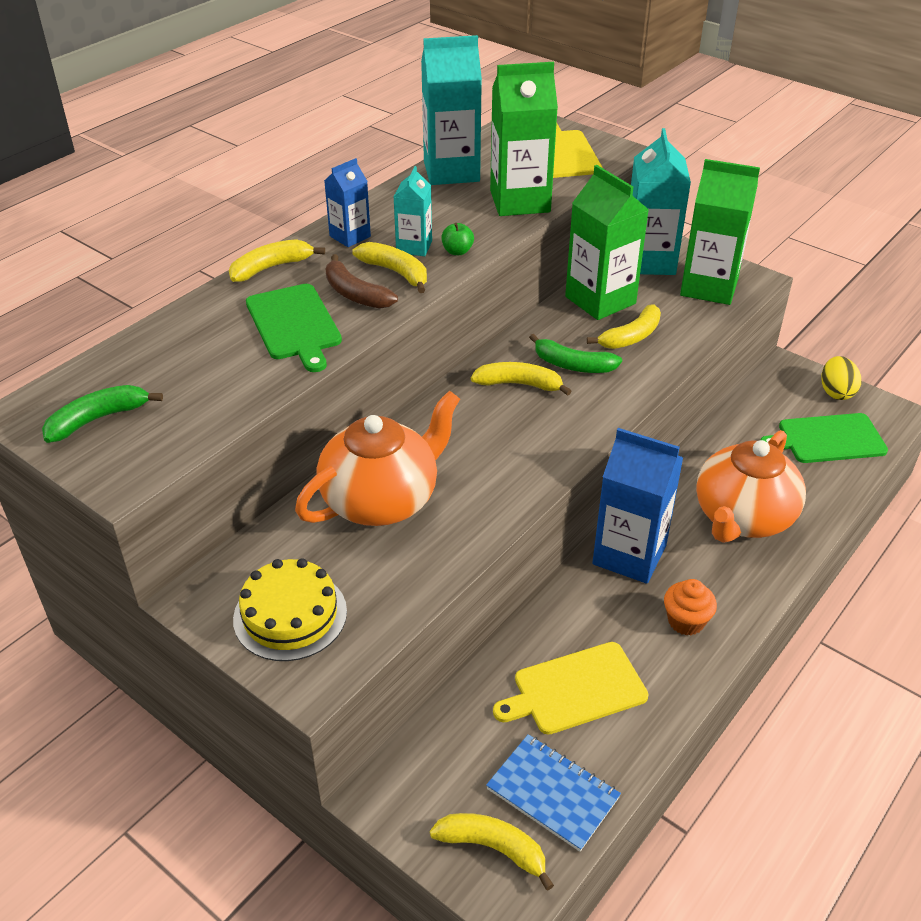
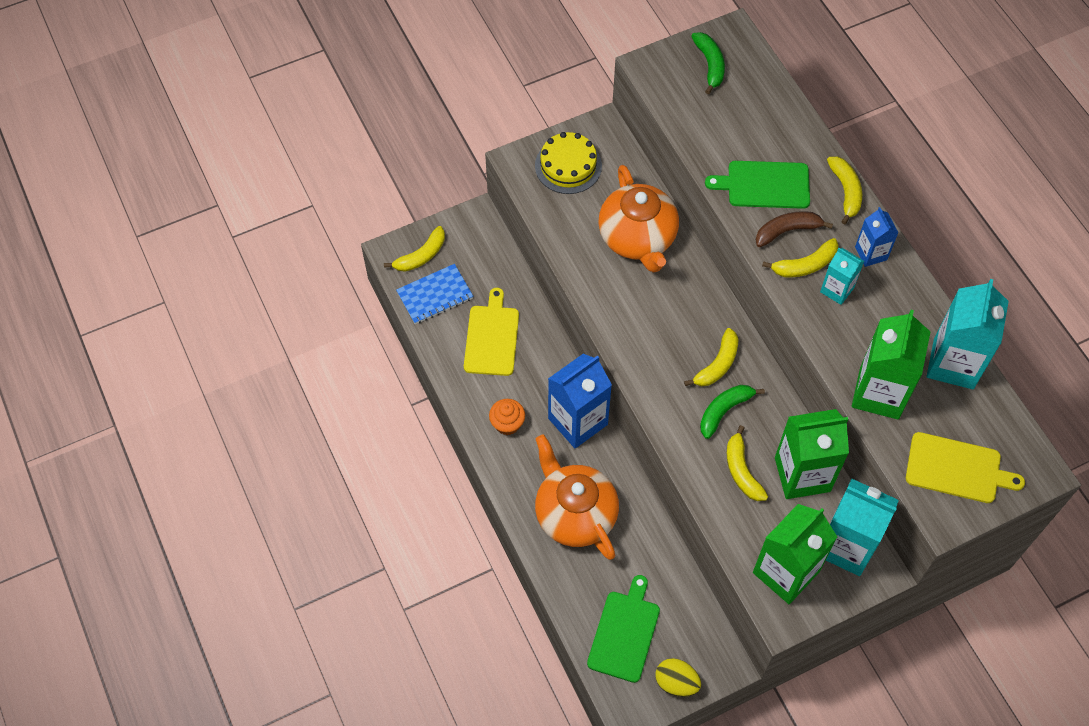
camera: 115 degrees right, 20 degrees up
(457, 251) = (817, 316): green apple -> none

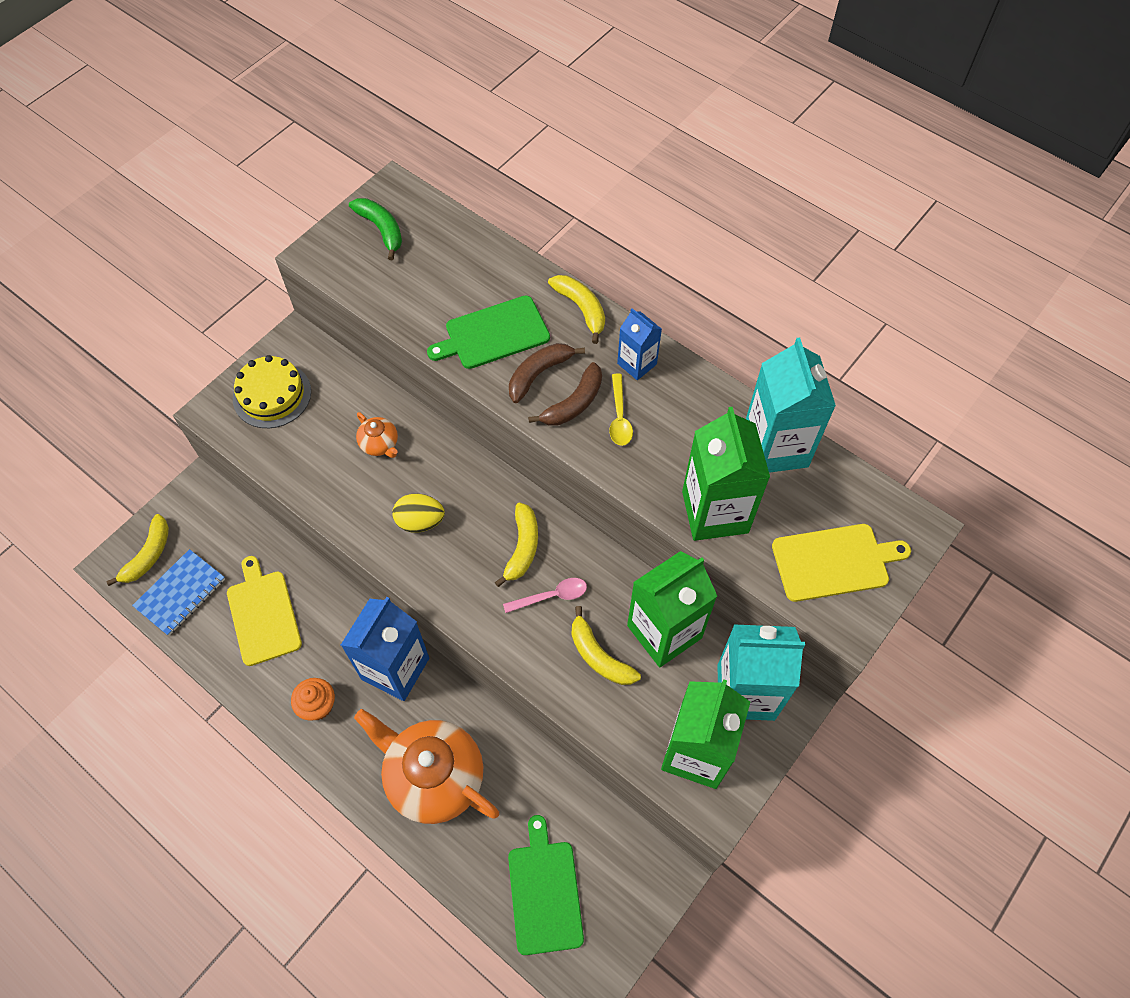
camera: 25 degrees left, 0 degrees up
(638, 238) = (380, 444): orange teapot -> orange teapot, size x0.44
(676, 682) = (625, 924): yellow egg -> yellow egg (420, 521)
(724, 411) = (551, 596): green banana -> pink spoon
(805, 265) = (574, 403): yellow banana -> brown banana
(837, 290) = (619, 417): turquoise carton -> yellow spoon

